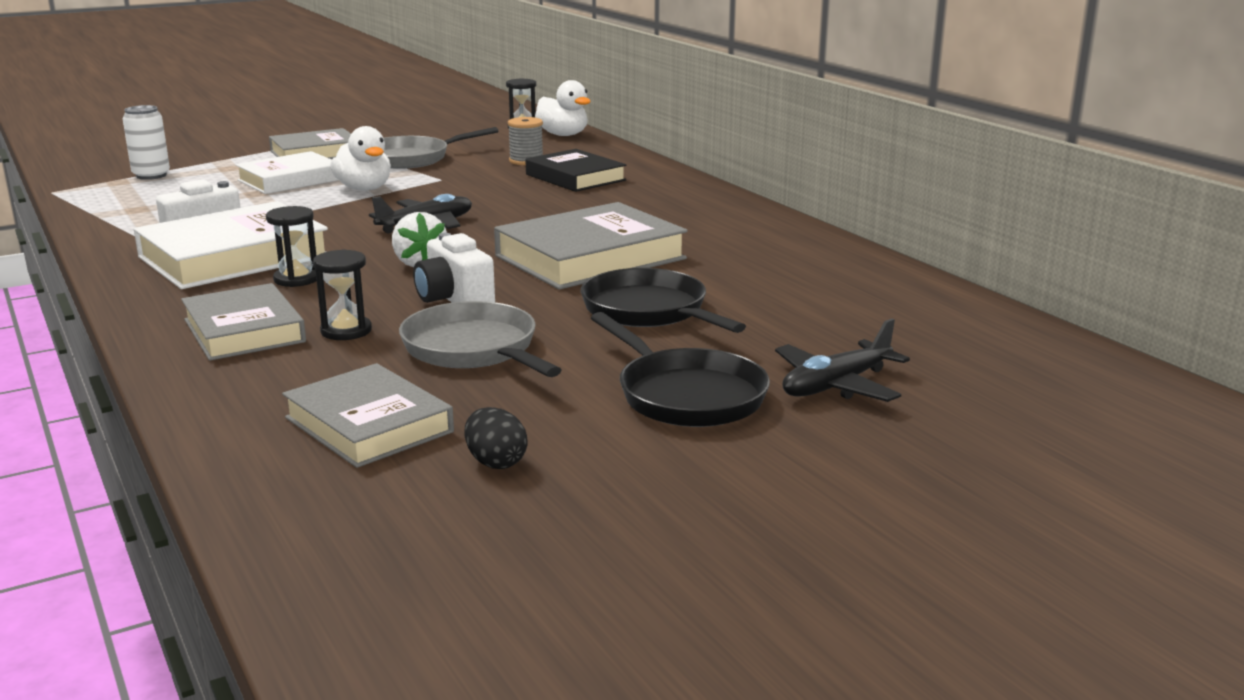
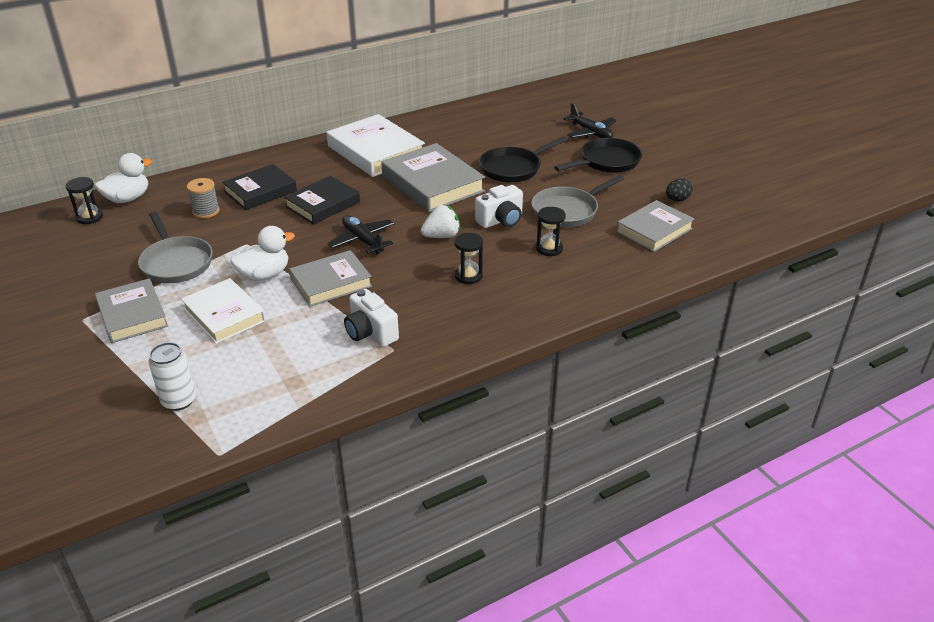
camera: 90 degrees left, 15 degrees up
(234, 257) = (424, 308): white book -> white book (376, 151)
(244, 331) = (553, 281): grey book -> grey book (331, 283)
(533, 204) = (323, 204): none -> black book

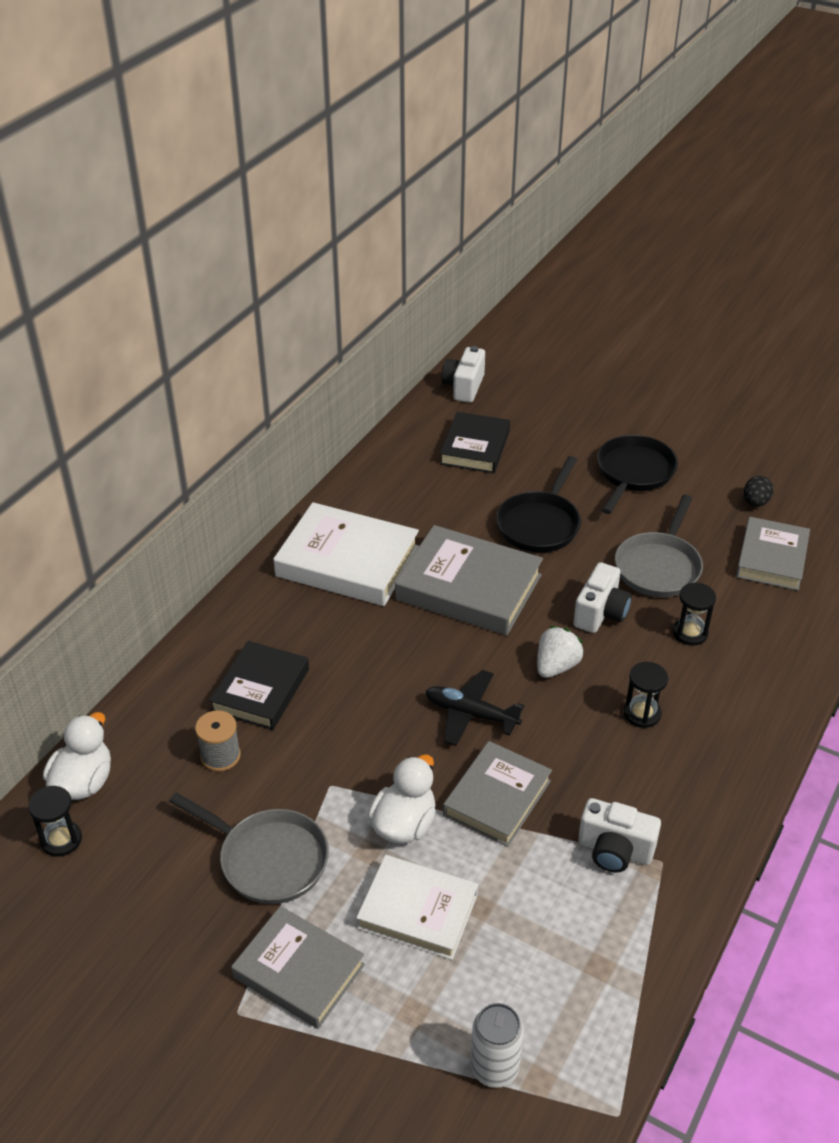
camera: 30 degrees left, 5 degrees up
(323, 204) = (365, 678): black book -> black book (475, 447)
(543, 94) = (464, 387): none -> white camera
(590, 133) = (576, 433): black plane -> none

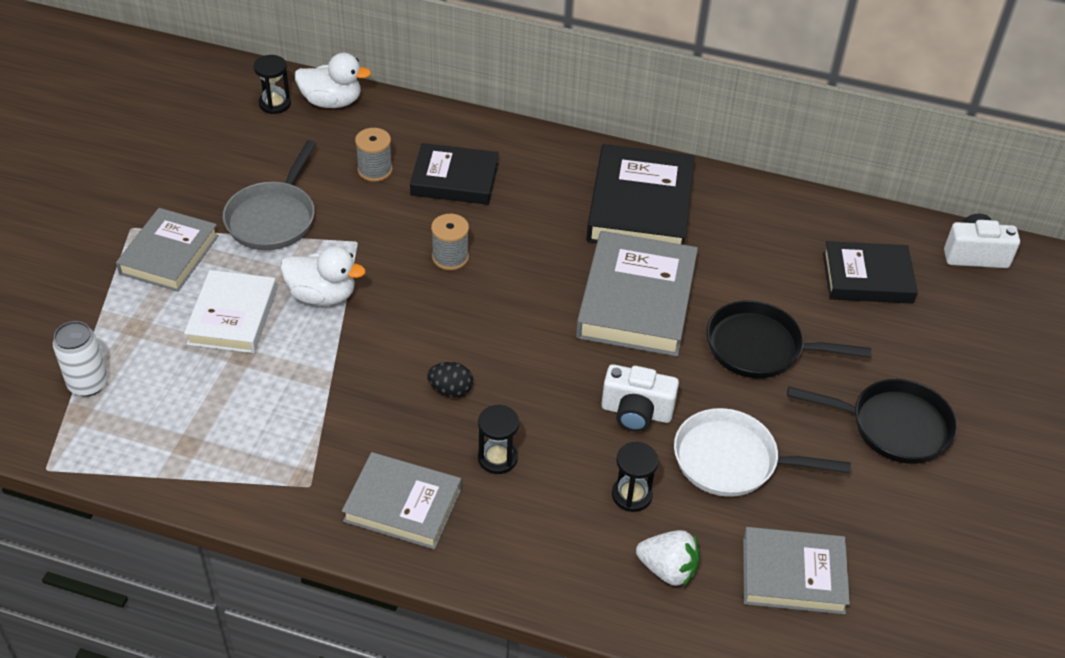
camera: 75 degrees right, 5 degrees up
(347, 561) = (640, 206): white book -> black book
(376, 710) = (450, 257): none -> grey spool
(471, 714) = (462, 323): black plane -> none
(497, 798) = (364, 354): grey book -> grey book (402, 505)
(556, 666) = (545, 382): white strawberry -> white strawberry (668, 569)
(614, 850) = (317, 447): white camera -> none
(659, 567) = (732, 460): grey pan -> white pan
(755, 502) = (896, 556): black egg -> black egg (450, 390)

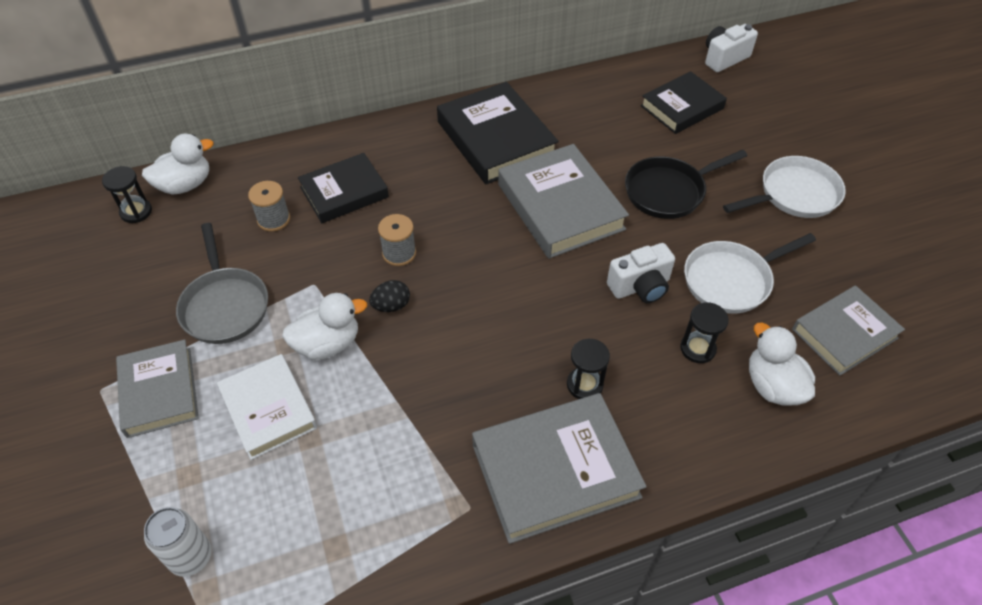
camera: 35 degrees left, 5 degrees up
(402, 505) = (555, 471): grey book -> grey book, size x1.50
(450, 390) = (500, 355): black egg -> black egg (391, 306)
(668, 569) = (773, 386): white strawberry -> white duck
(893, 426) = (794, 194): black pan -> white pan

